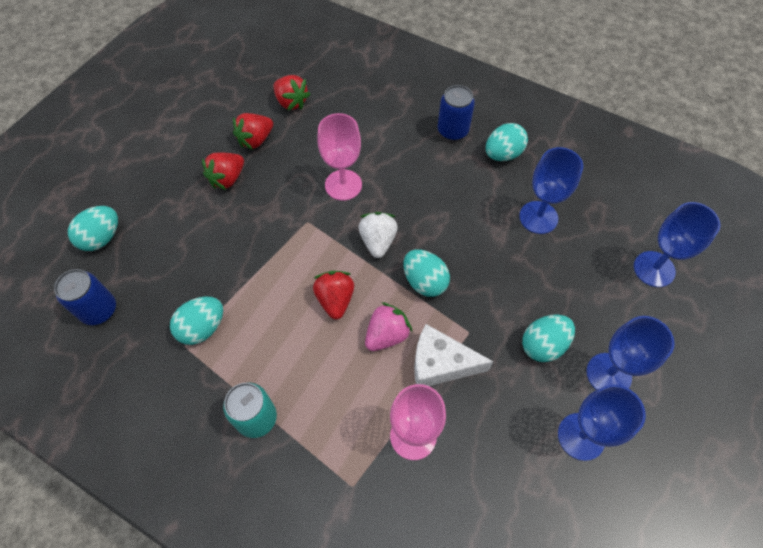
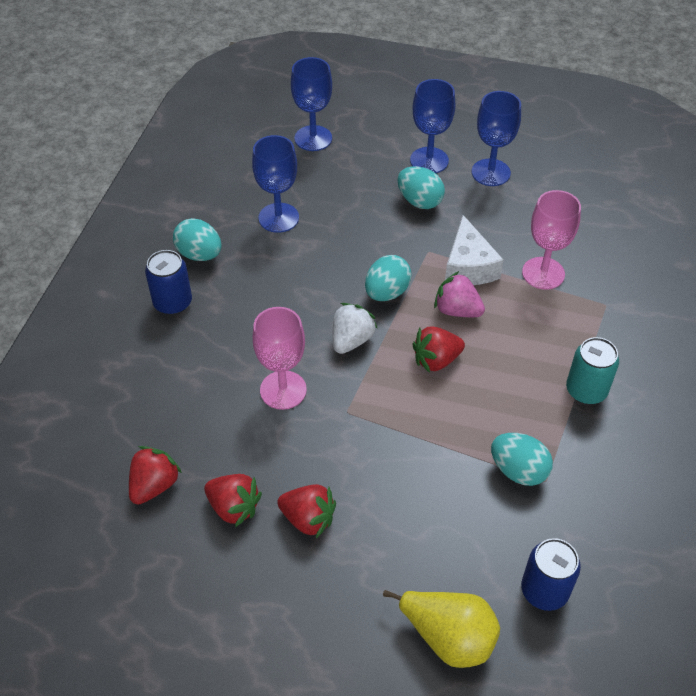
camera: 105 degrees left, 10 degrees down
(102, 238) = (448, 637): turquoise egg -> yellow pear
(378, 241) = (351, 340): white strawberry -> white strawberry turned 135 degrees clockwise

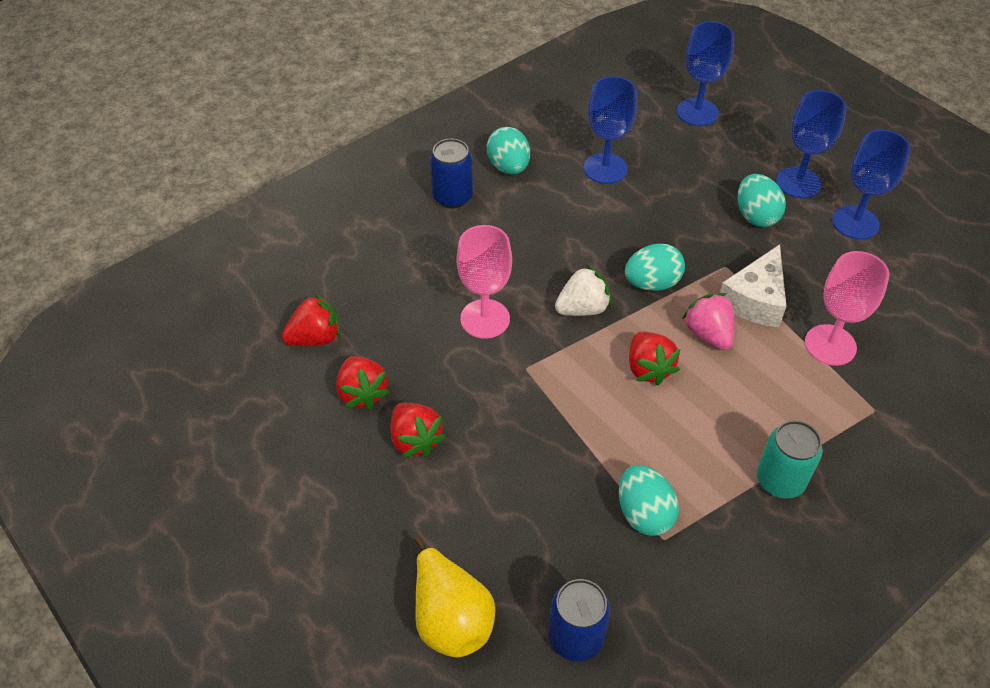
camera: 35 degrees right, 0 degrees up
(436, 360) = (648, 368): red strawberry -> red strawberry turned 120 degrees counterclockwise

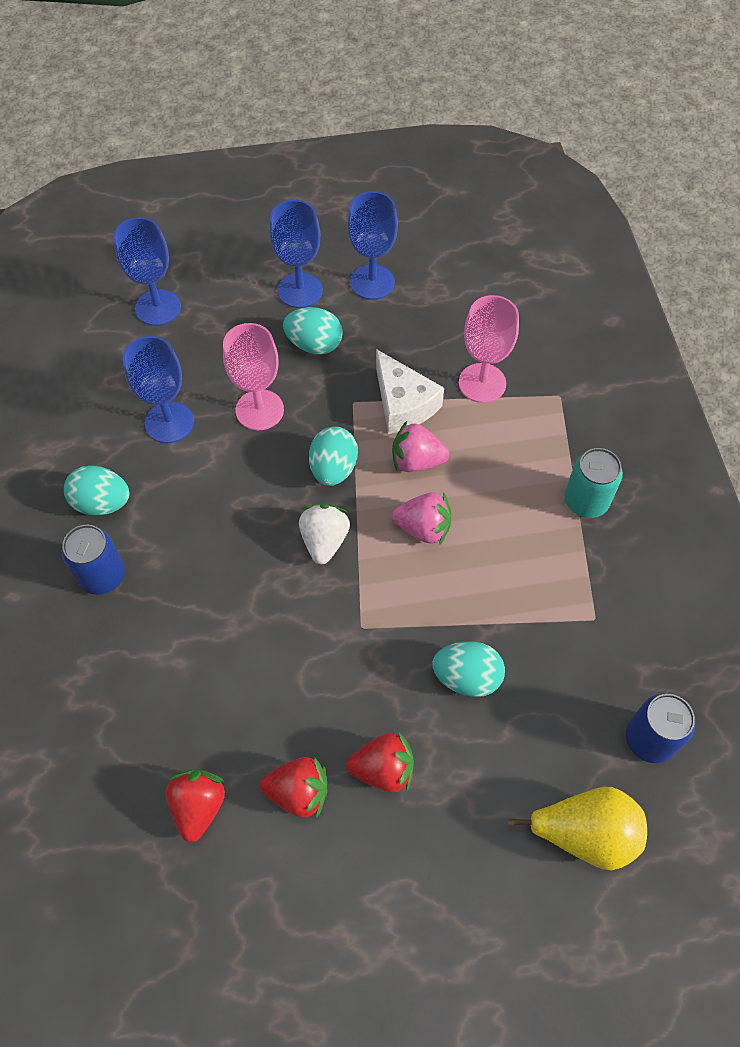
camera: 60 degrees left, 10 degrees up
(485, 319) = (281, 631): pink goblet -> pink goblet (259, 410)
(644, 513) = (564, 619): turquoise egg -> turquoise egg (467, 677)
(648, 368) = (423, 528): red strawberry -> pink strawberry

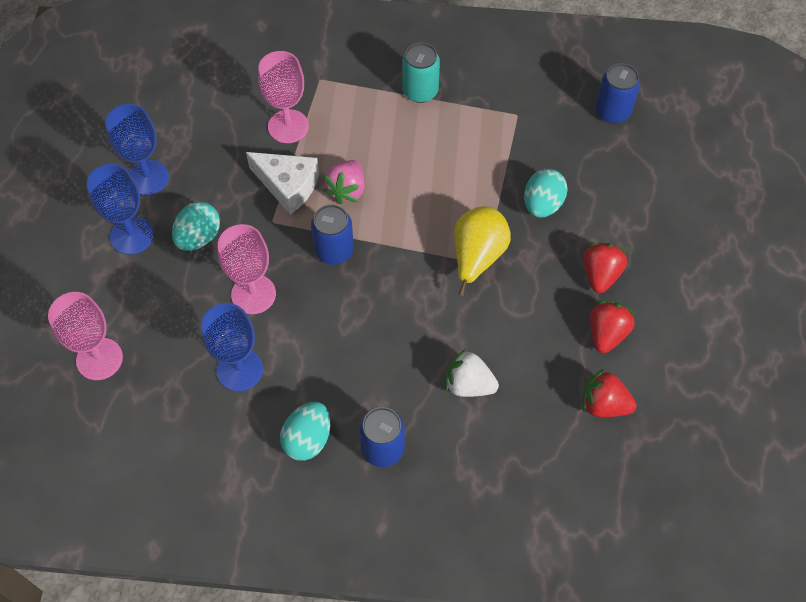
camera: 75 degrees left, 0 degrees up
(158, 307) = (99, 359): blue goblet -> pink goblet
(324, 541) = (400, 272): white strawberry -> white strawberry (468, 385)
(333, 469) = (334, 250): turquoise egg -> blue can
(403, 404) = (288, 186): white cheese -> white cheese turned 45 degrees clockwise
(423, 528) = (410, 201): pink strawberry -> none
(585, 833) = (669, 167): yellow pear -> yellow pear (477, 257)

